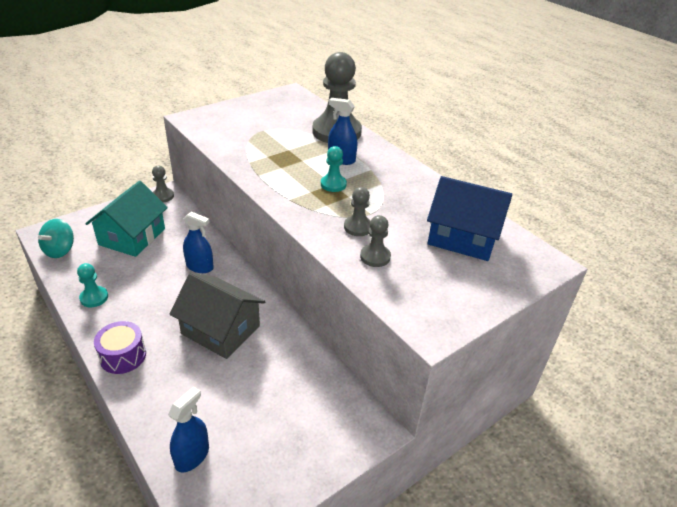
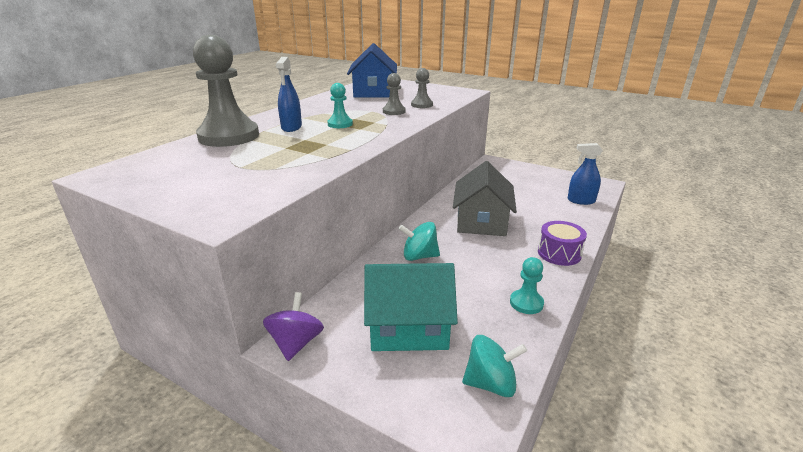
camera: 110 degrees left, 10 degrees down
(163, 196) = (296, 343): grey pawn -> purple spinning top
(200, 267) = (419, 256): blue spray bottle -> turquoise spinning top

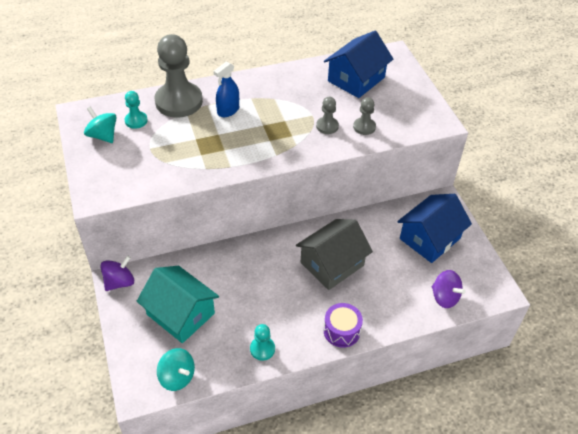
camera: 40 degrees right, 20 degrees up
(340, 124) = (264, 125): turquoise pawn -> turquoise pawn (136, 121)
(419, 256) = (249, 267): turquoise spinning top -> turquoise spinning top (103, 136)
(518, 180) = (430, 238): none -> blue house
(581, 201) = (444, 297): blue spray bottle -> purple spinning top

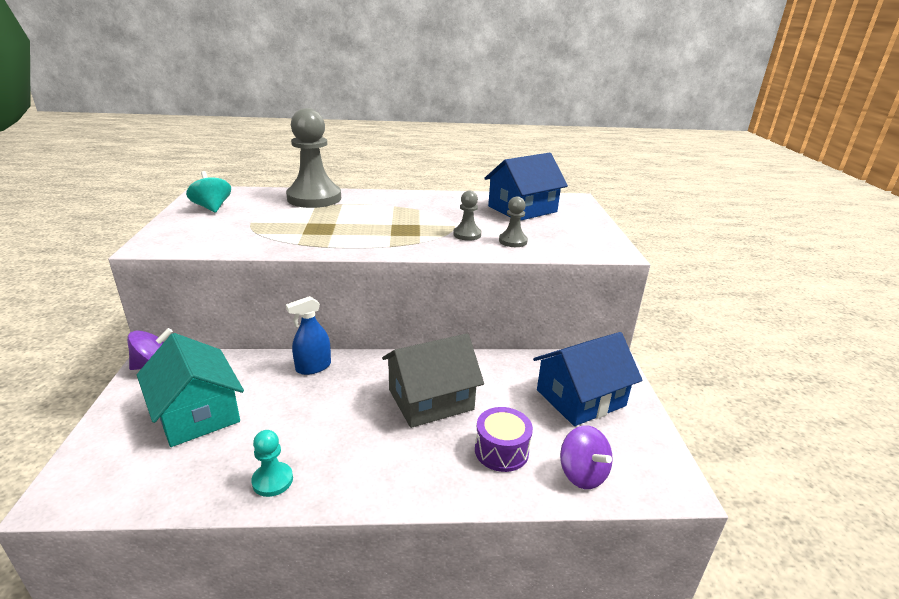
camera: 15 degrees right, 20 degrees down
(136, 121) = (257, 203): turquoise pawn -> none
(177, 377) = (128, 489): turquoise spinning top -> none
(228, 110) = (361, 210): blue spray bottle -> blue spray bottle (313, 367)
(341, 331) = (403, 484): purple drum -> purple drum (501, 451)

